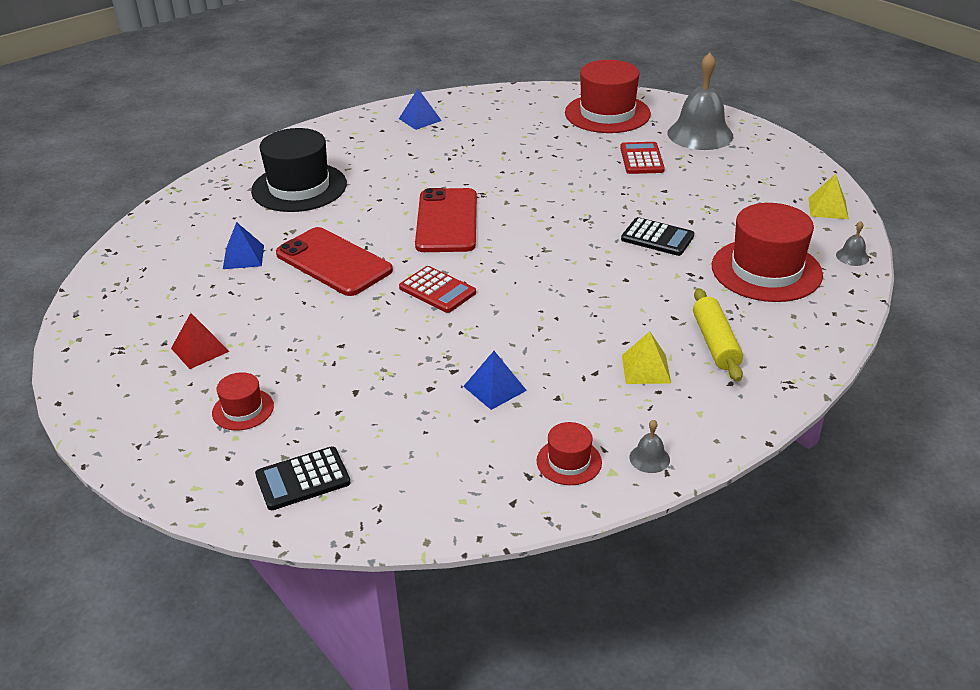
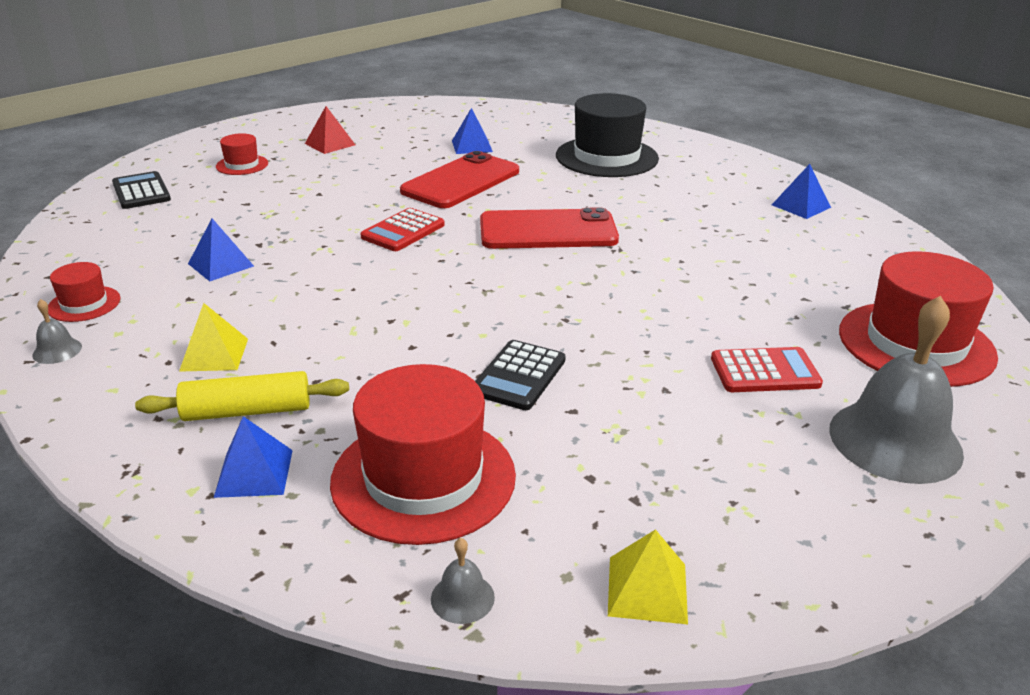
camera: 85 degrees right, 5 degrees down
(778, 332) = (254, 473): none -> blue pyramid

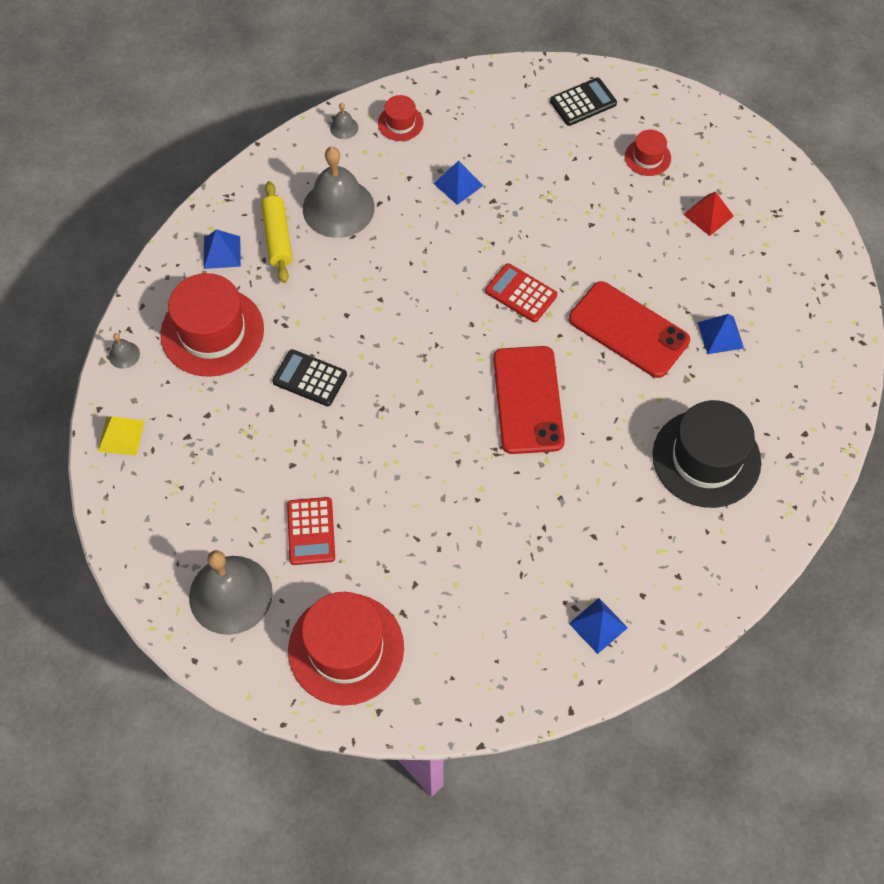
camera: 90 degrees right, 30 degrees up
(214, 354) = (338, 208): yellow pyramid -> grey bell

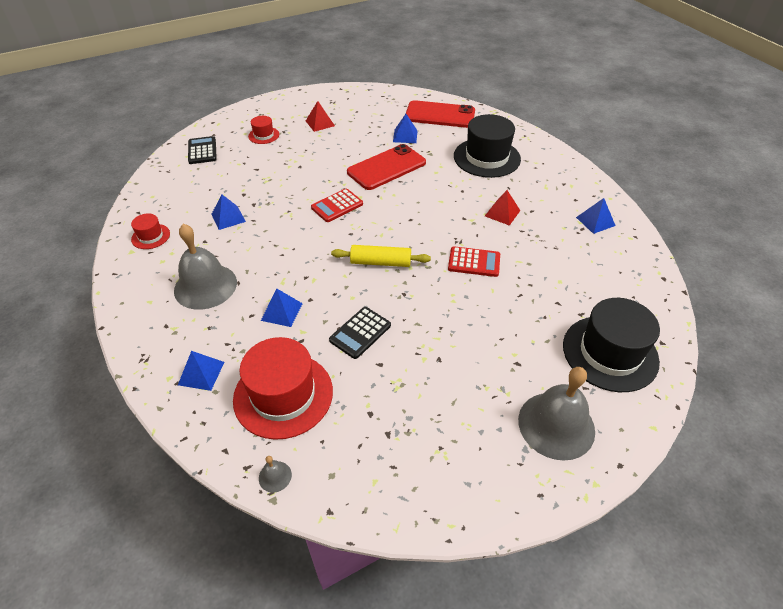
camera: 75 degrees left, 15 degrees down
(121, 435) = (369, 494): yellow pyramid -> none
(277, 238) = (210, 330): yellow rolling pin -> yellow rolling pin (381, 262)
(311, 531) = (503, 357): red calculator -> red calculator (474, 262)
(320, 293) = (282, 311): none -> blue pyramid
(344, 127) = (129, 269): grey bell -> none
(346, 648) = (610, 353): red hat -> black hat
(528, 400) = (422, 219): red phone -> red phone (440, 115)
(574, 497) = (502, 213): none -> red pyramid

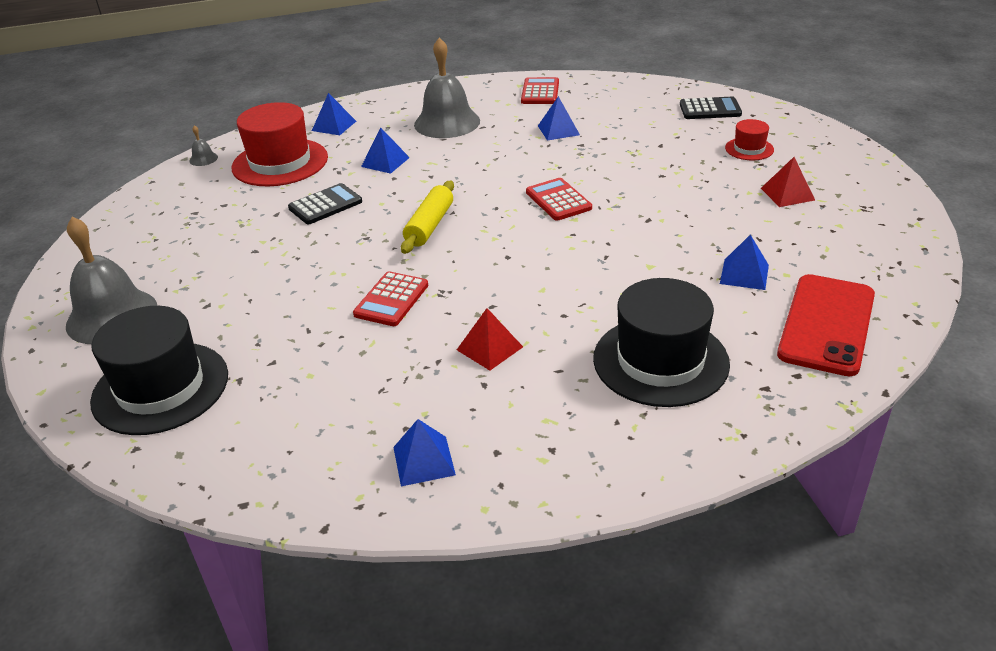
camera: 105 degrees right, 10 degrees down
(150, 236) = (540, 92): red hat -> red calculator
(360, 333) = (325, 205): black calculator -> black calculator turned 90 degrees clockwise
(386, 167) = (646, 247): red phone -> none

